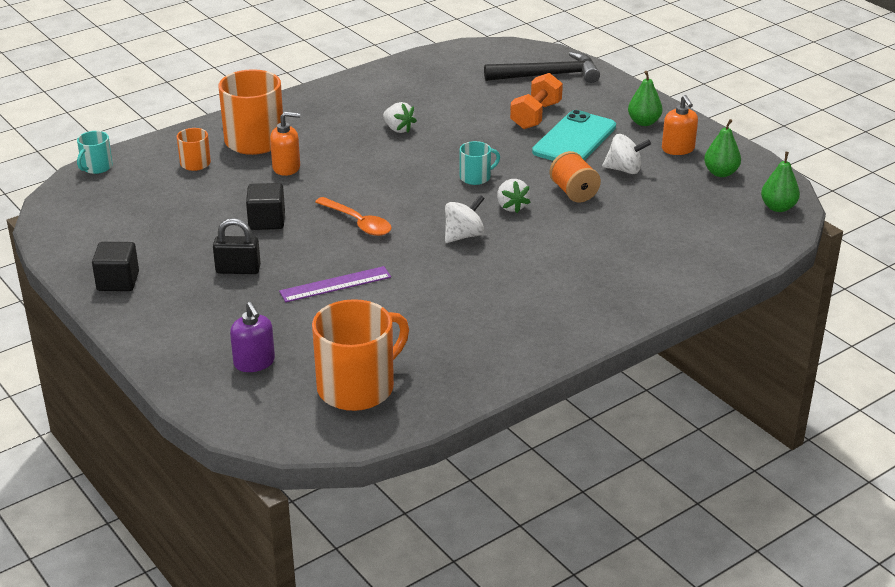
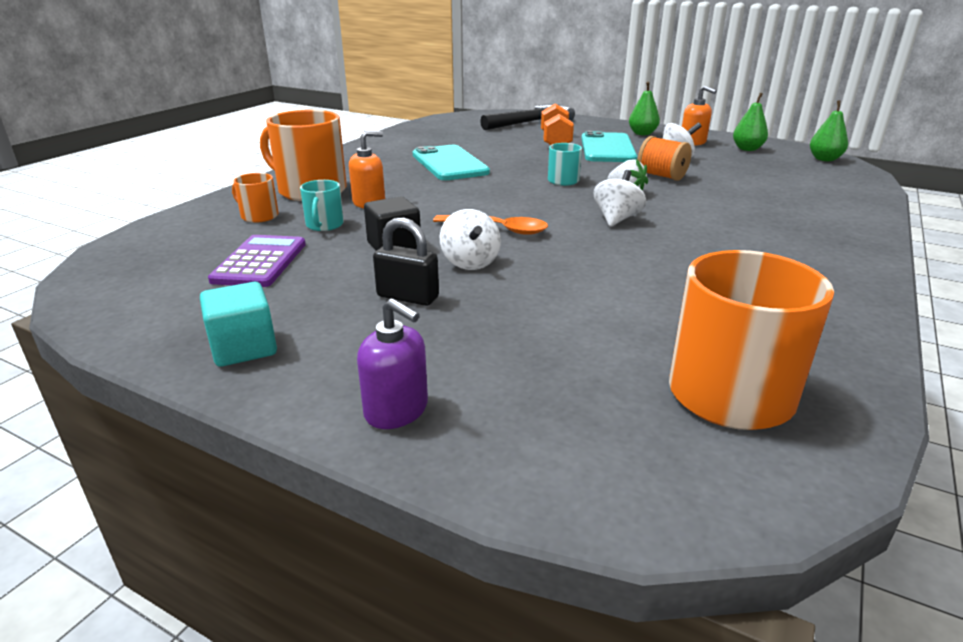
camera: 25 degrees left, 5 degrees down
(96, 167) = (131, 239): turquoise mug -> turquoise mug (324, 225)
(118, 281) = (244, 348): black cube -> turquoise cube
(167, 213) = (260, 262): none -> purple calculator
(238, 270) = (407, 297): black padlock -> black padlock turned 45 degrees clockwise
(254, 362) = (552, 401): purple soap dispenser -> purple soap dispenser (396, 410)
(305, 251) = (470, 262): none -> white spinning top
(335, 284) = (545, 285): purple ruler -> none
(398, 129) = (449, 164): white strawberry -> turquoise phone

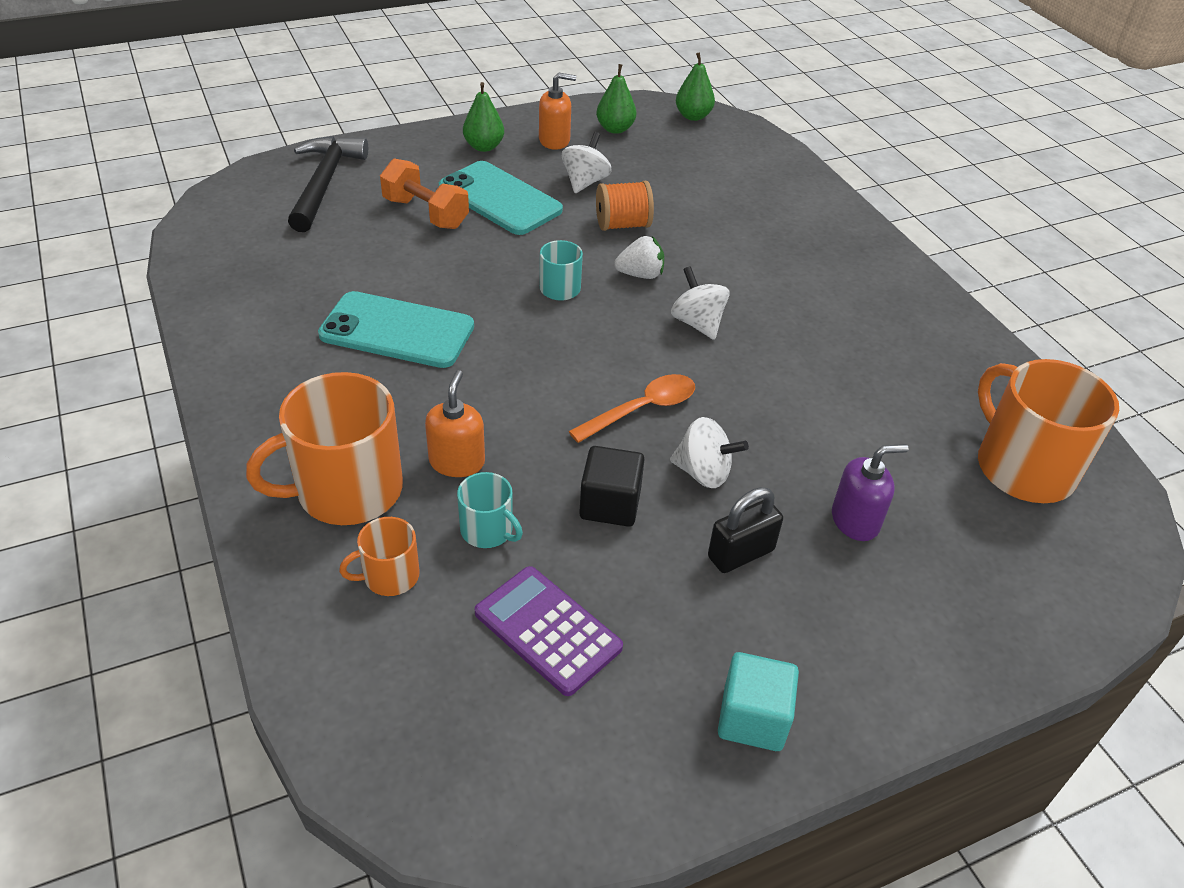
camera: 55 degrees left, 15 degrees up
(396, 410) = (933, 657): purple soap dispenser -> purple soap dispenser (855, 520)

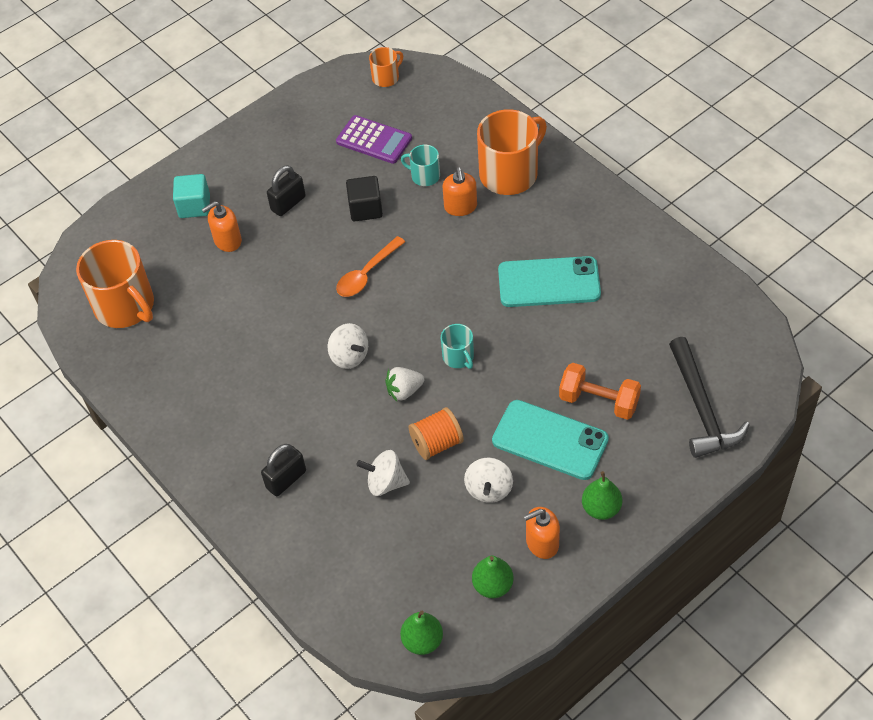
camera: 170 degrees right, 10 degrees up
(390, 576) = (461, 141): orange mug -> orange mug (386, 77)
(703, 473) = (318, 243): white spinning top -> white spinning top (385, 483)
(752, 718) = (269, 133): turquoise cube -> turquoise cube (194, 206)
(800, 237) = (286, 479): none -> black padlock
(855, 520) = (227, 241): purple soap dispenser -> orange soap dispenser

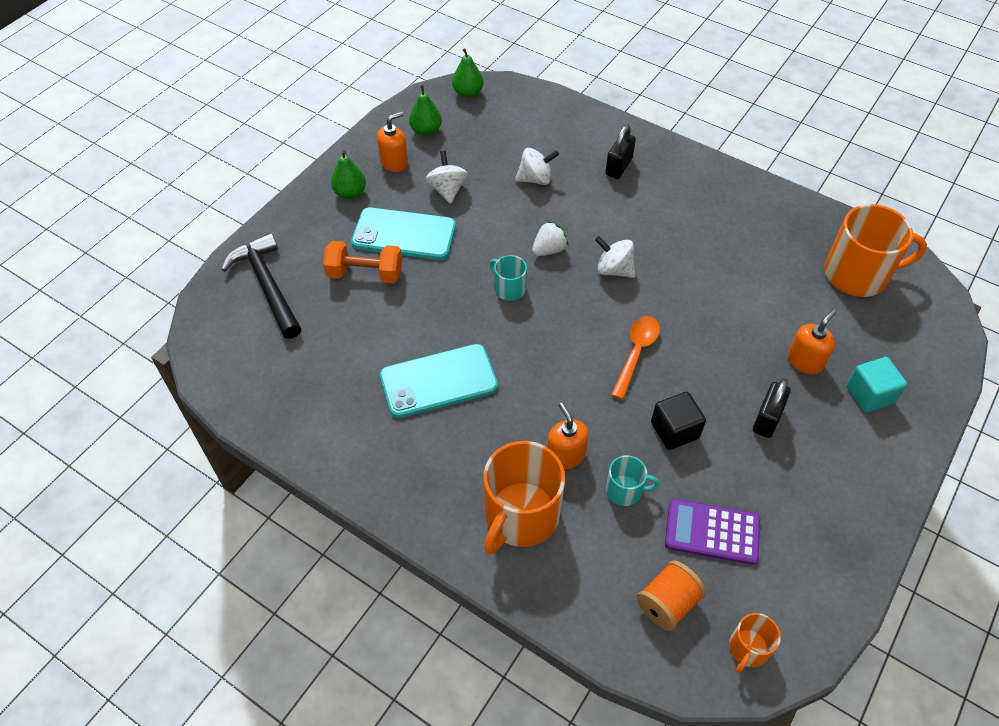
camera: 160 degrees right, 0 degrees up
(125, 306) = (857, 274): orange mug -> orange mug turned 150 degrees clockwise
(437, 443) = (503, 214): orange spool -> orange spool (667, 603)

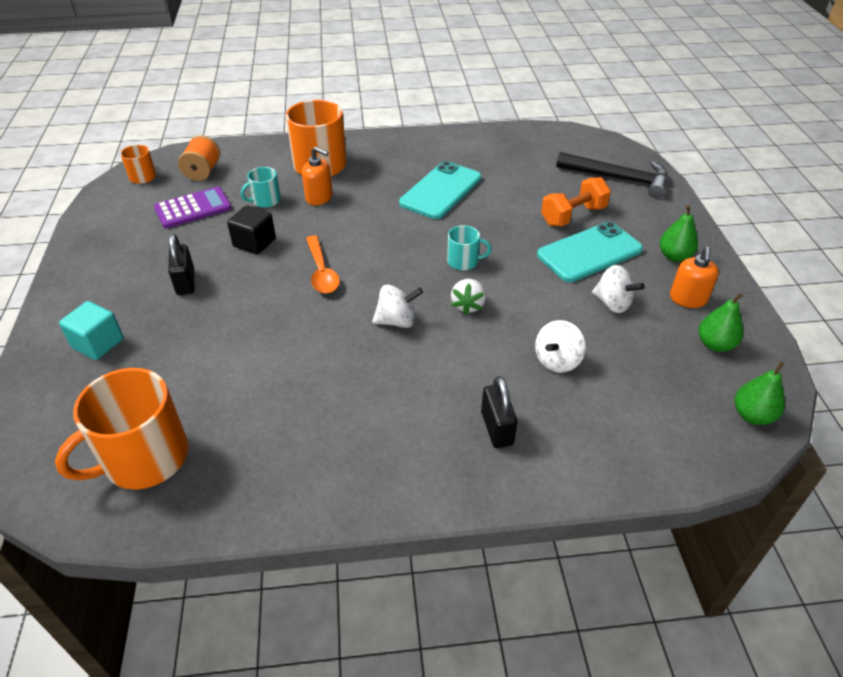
camera: 140 degrees right, 10 degrees down
(805, 361) = (170, 339): orange soap dispenser -> none

